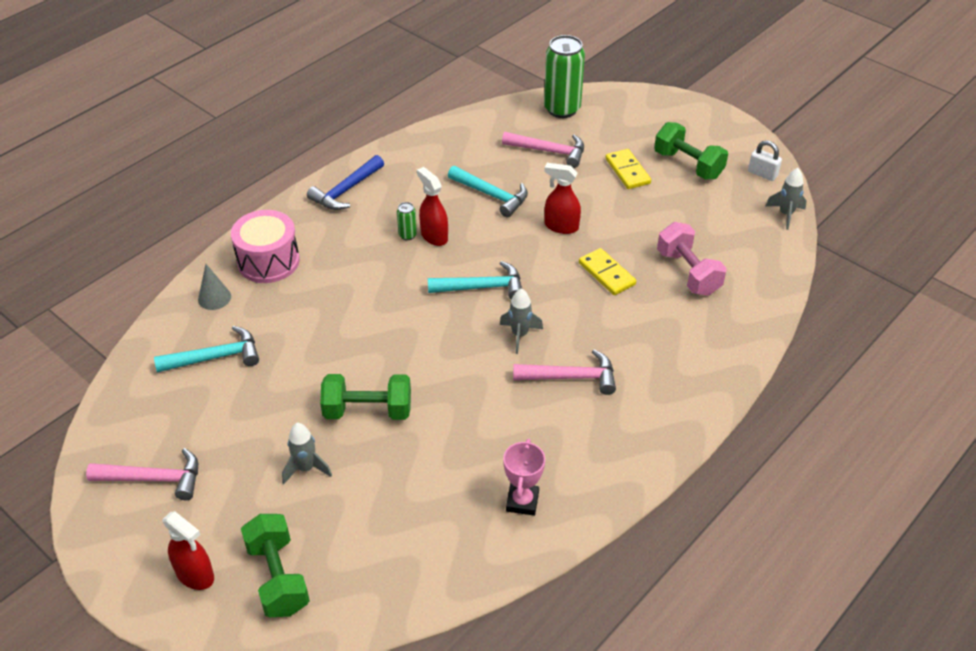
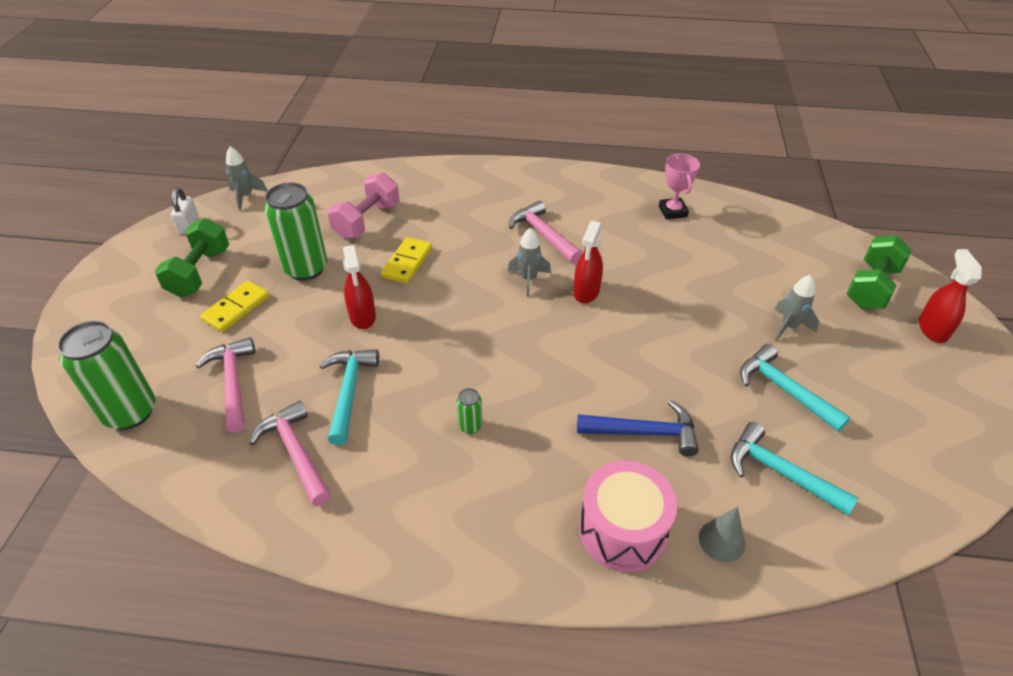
camera: 125 degrees left, 0 degrees up
(153, 479) = (923, 414): pink hammer -> pink hammer (296, 453)
(346, 190) = (439, 539): blue hammer -> blue hammer (644, 432)
(368, 411) = (700, 324): green dumbbell -> none
(434, 236) = (453, 403): red spray bottle -> red spray bottle (586, 292)
(481, 287) = (495, 329): turquoise hammer -> turquoise hammer (784, 390)
(522, 501) = (673, 211): pink trophy -> pink trophy turned 75 degrees counterclockwise
(647, 217) = (306, 268): none -> green can

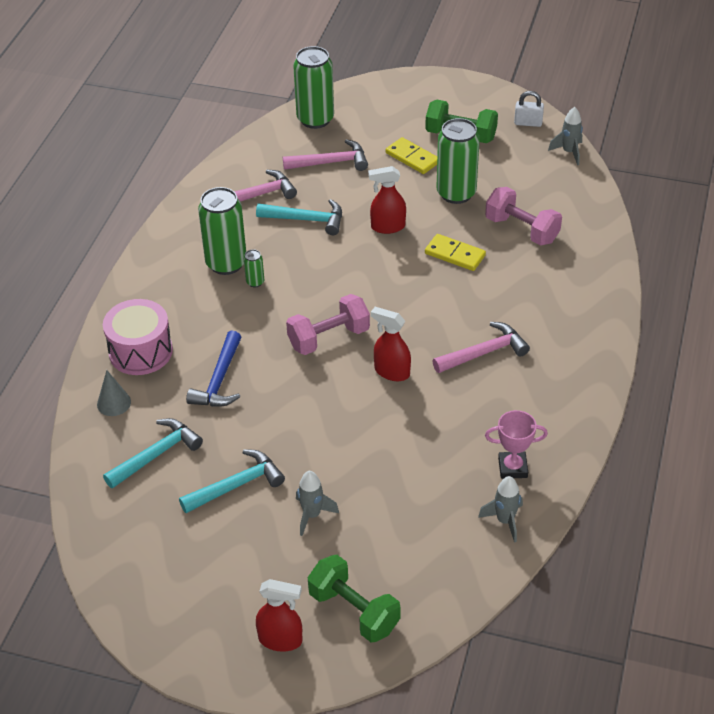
camera: 100 degrees right, 0 degrees up
(438, 464) = (226, 263): none -> green can
(528, 279) = (416, 333): grey rocket -> grey rocket (505, 521)
(551, 344) = (329, 338): none -> pink dumbbell

